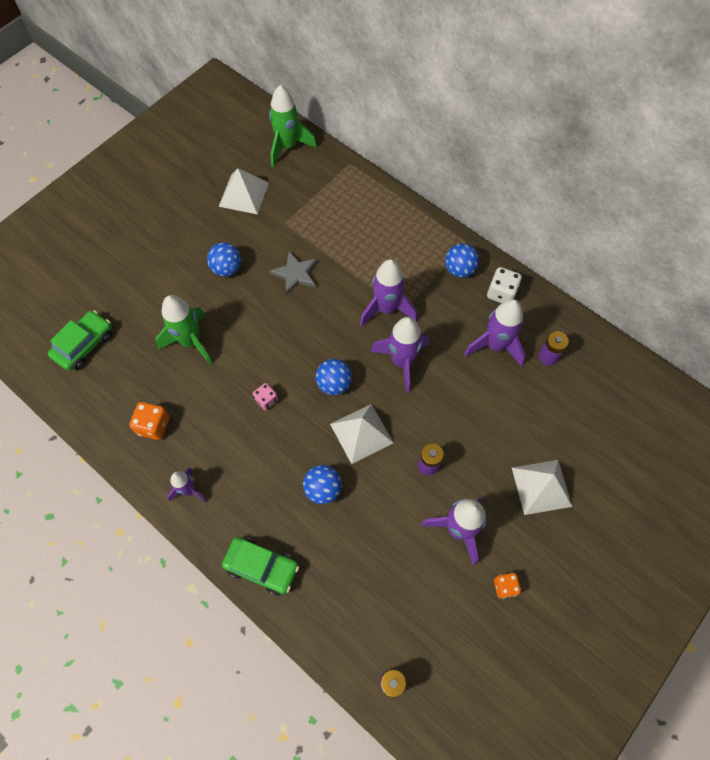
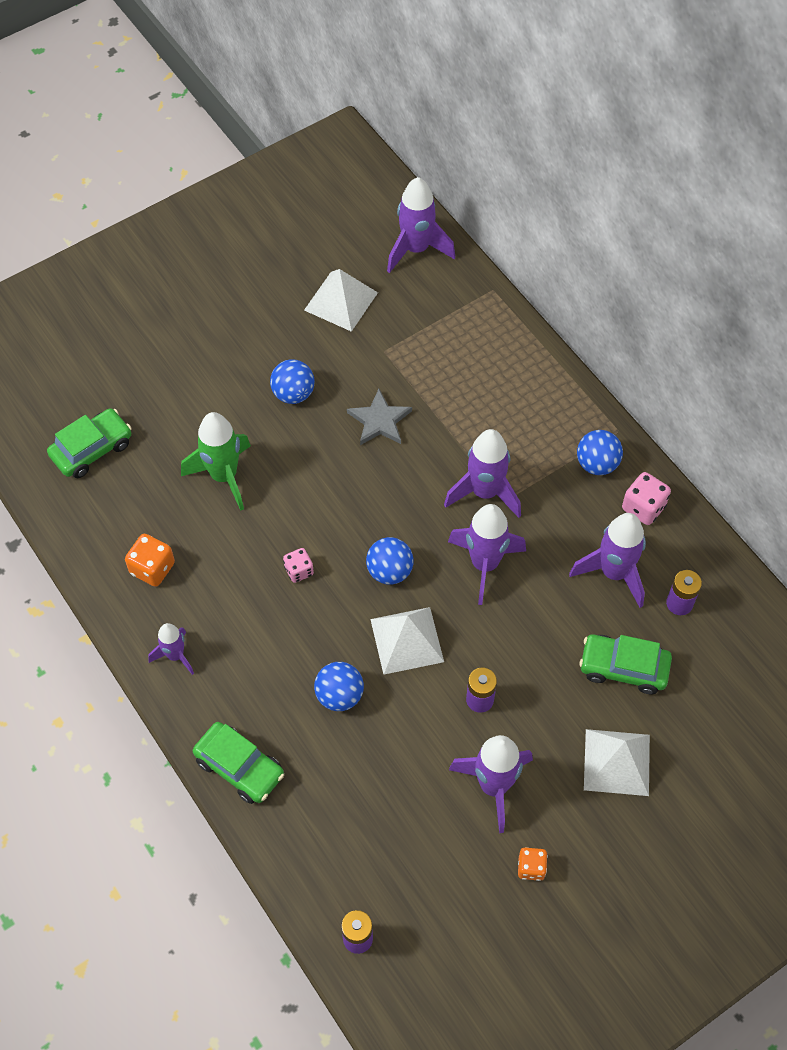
camera: 15 degrees right, 5 degrees down
(288, 146) = (416, 249): green rocket -> purple rocket
(501, 293) = (643, 507): white dice -> pink dice
(524, 414) = (623, 668): none -> green car

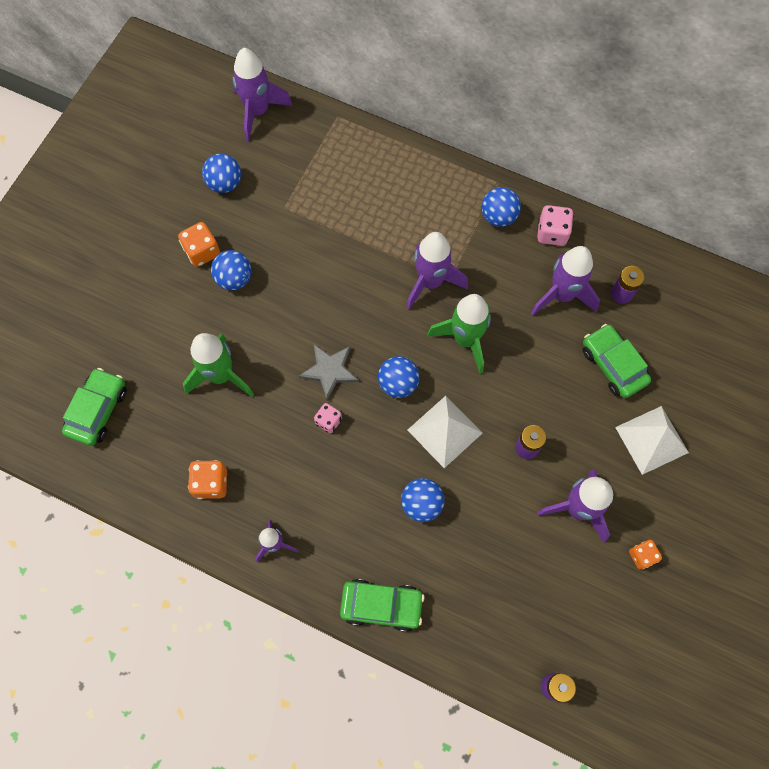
camera: 30 degrees left, 10 degrees up
(279, 354) = (202, 251): none -> orange dice
(341, 301) = (225, 183): white pyramid -> blue ball
(379, 421) = (315, 266): grey star -> grey star (329, 371)
(484, 564) = (465, 339): purple rocket -> green rocket
(623, 668) = (613, 365): green car -> green car turned 75 degrees clockwise

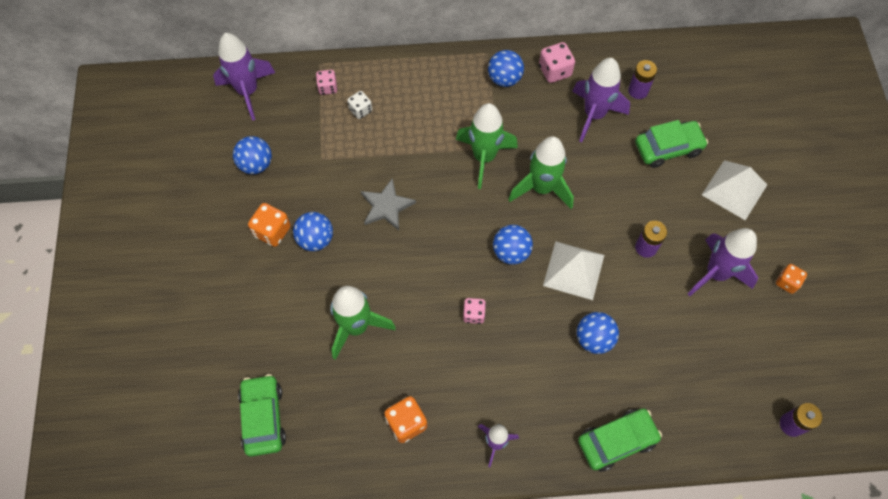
camera: 30 degrees left, 5 degrees down
(329, 371) = (447, 272): grey star -> grey star (386, 206)
(330, 143) = (327, 88): none -> pink dice
(346, 179) = (360, 110): none -> white dice
(430, 282) = (484, 157): purple rocket -> green rocket
(613, 365) = (668, 148): green car -> green car turned 135 degrees clockwise

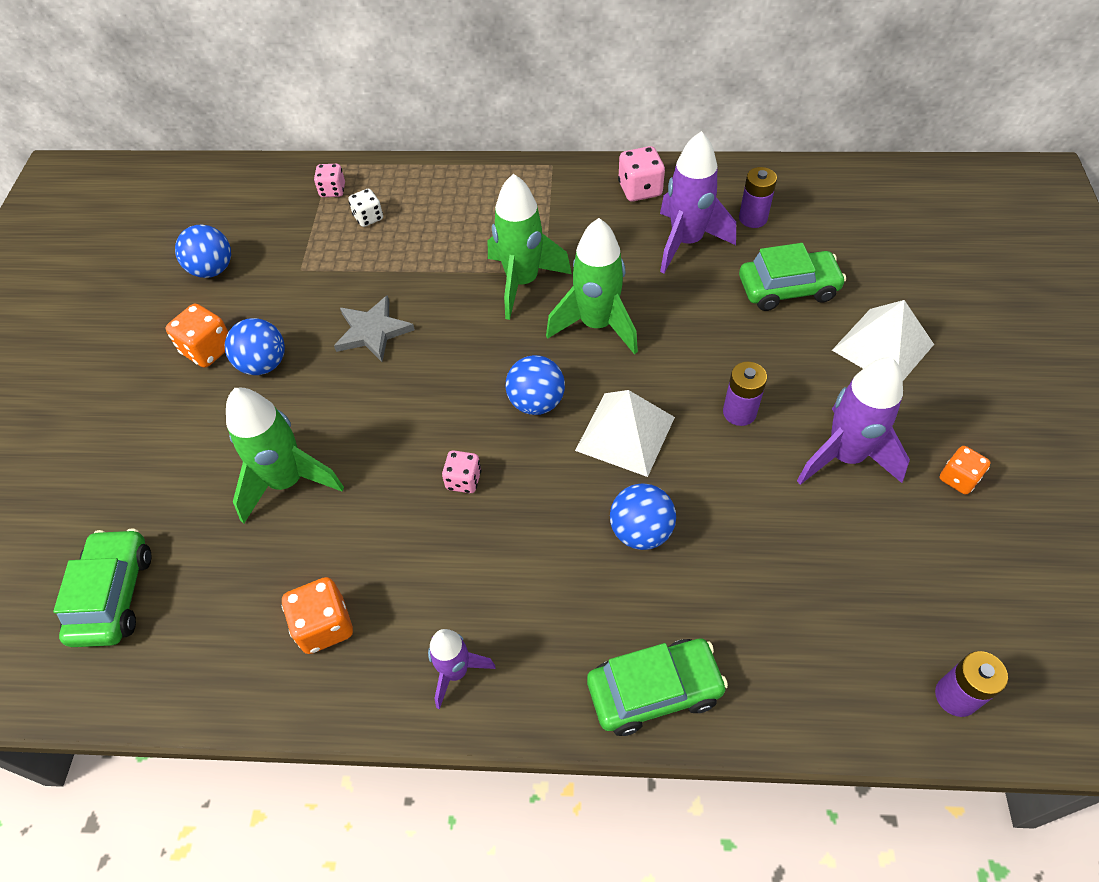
camera: 10 degrees right, 10 degrees down
(248, 92) = (229, 189): purple rocket -> none
(504, 79) = (569, 194): blue ball -> none

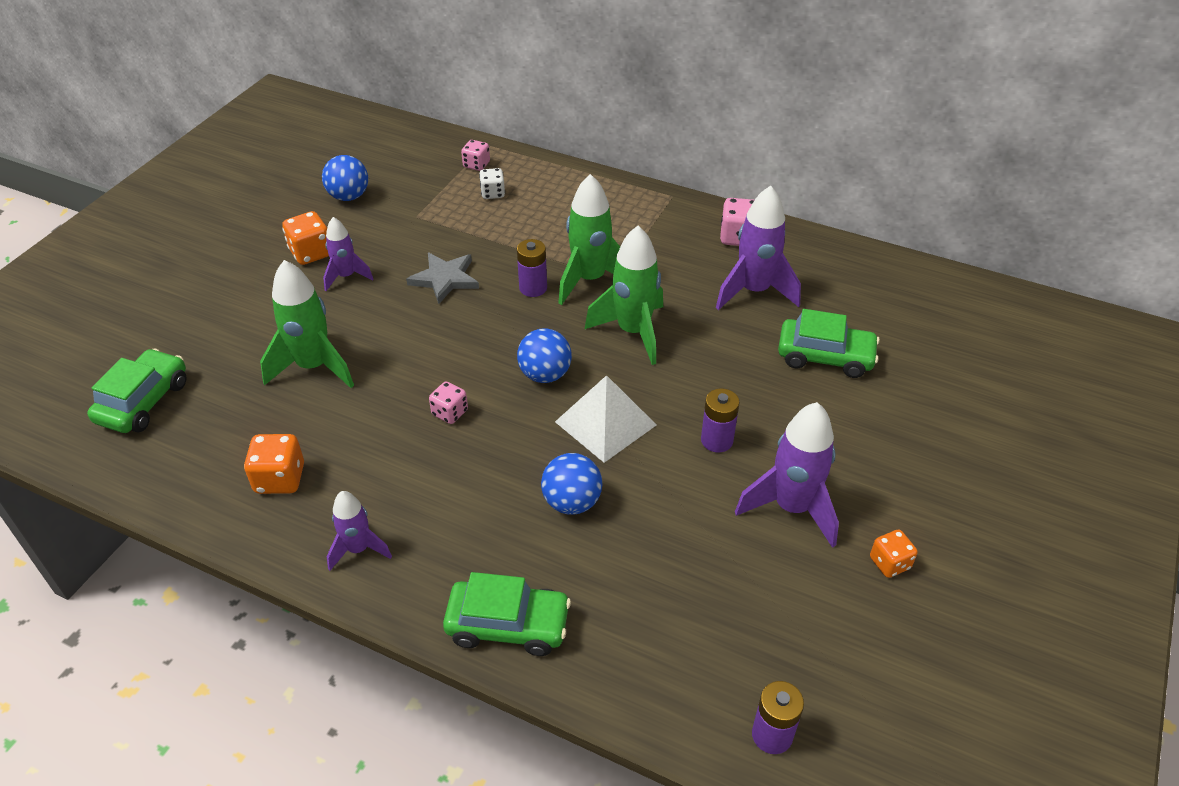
camera: 20 degrees right, 10 degrees down
(263, 364) = (346, 276): blue ball -> purple rocket
(753, 218) = (828, 290): purple battery -> purple battery (533, 288)
(883, 347) = (886, 432): white pyramid -> none

